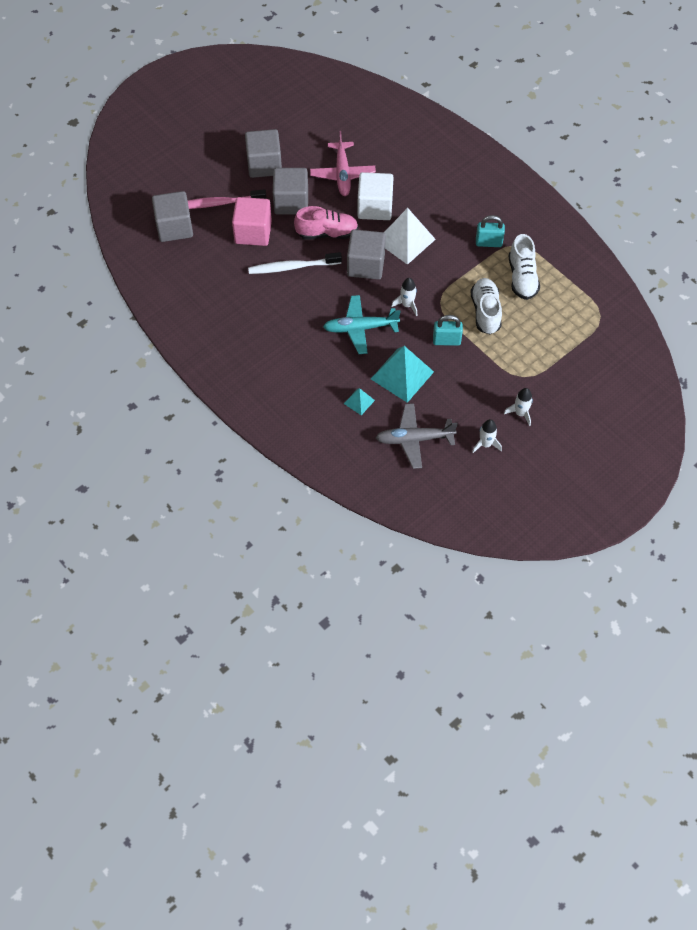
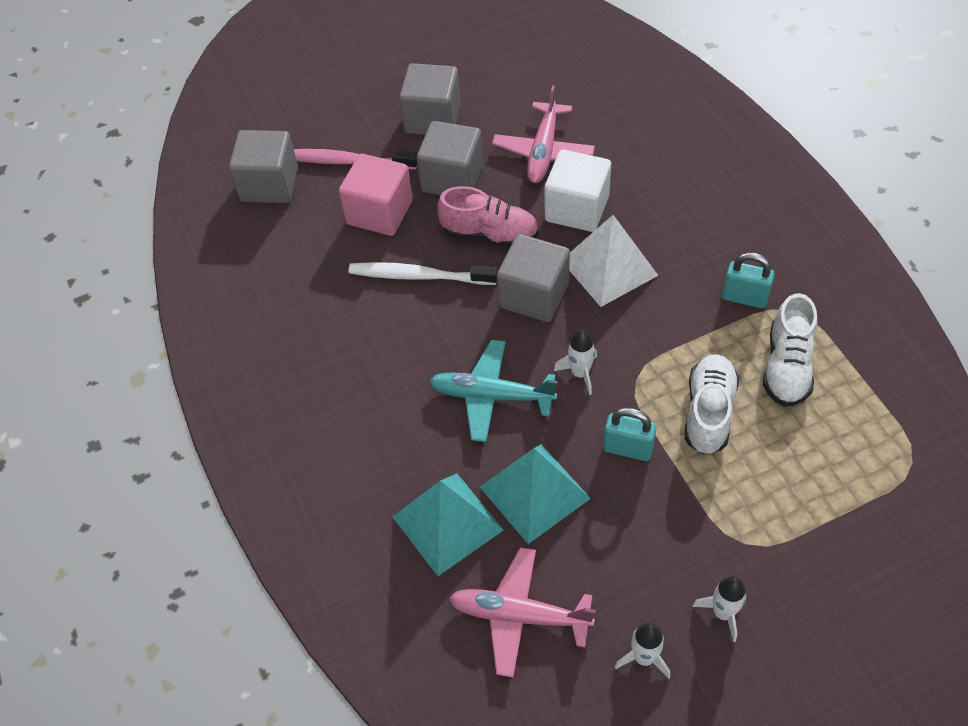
camera: 20 degrees right, 5 degrees down
(359, 401) = (447, 523): turquoise pyramid -> turquoise pyramid, size x2.07
(414, 439) = (519, 616): grey plane -> pink plane

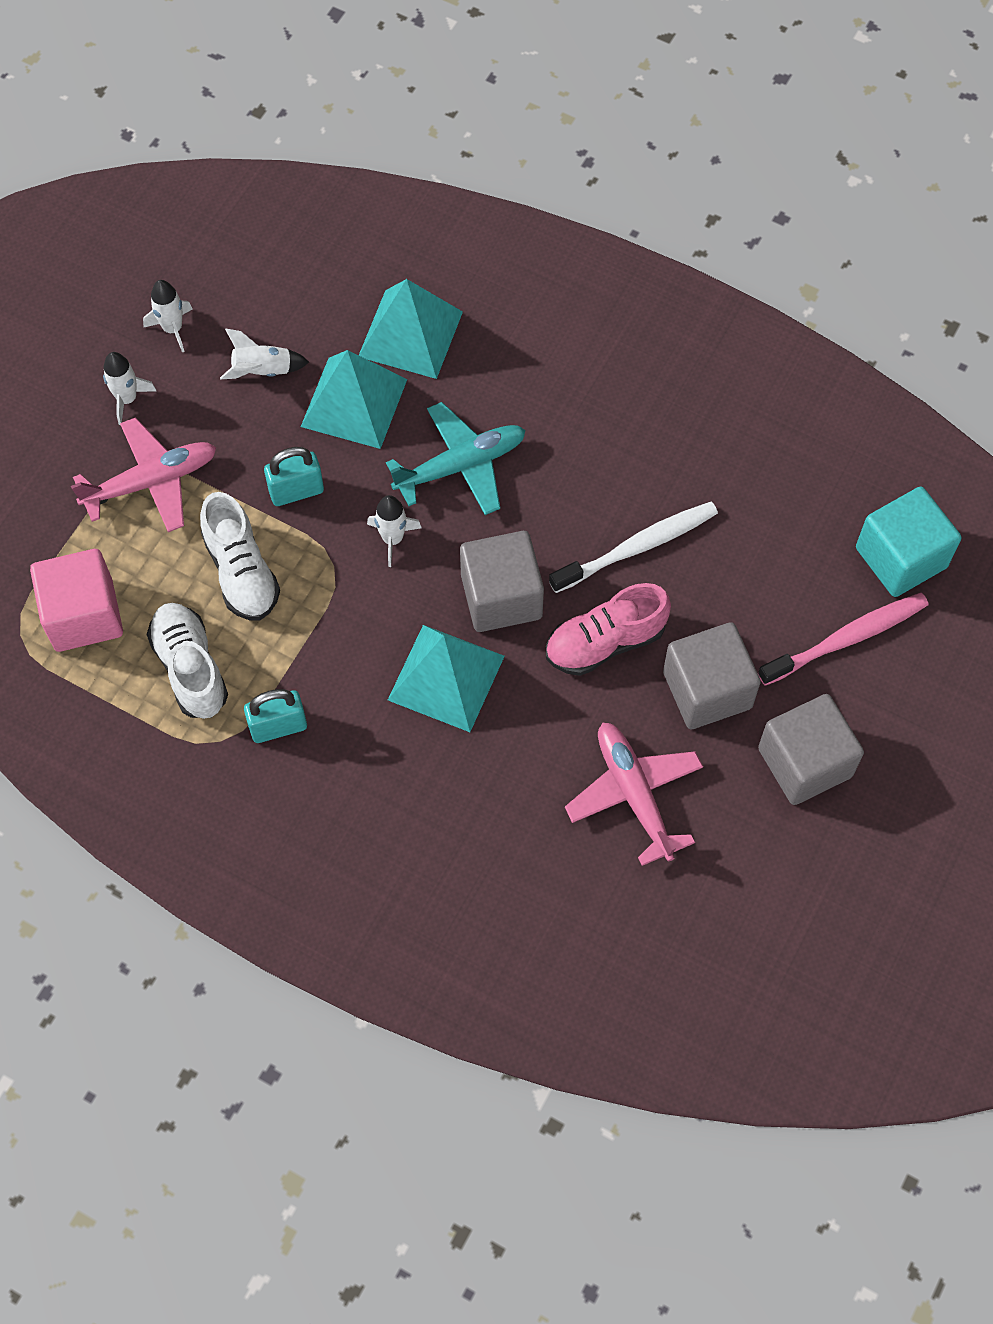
camera: 140 degrees right, 10 degrees up
(269, 184) = (901, 557): grey cube -> turquoise cube
(380, 212) = (747, 596): pink cube -> pink cube (84, 615)
(519, 616) = (295, 300): pink plane -> pink plane (151, 481)
(577, 209) = (535, 734): white cube -> none
(589, 566) = (263, 370): none -> white rocket
(609, 267) = (446, 678): white pyramid -> turquoise pyramid

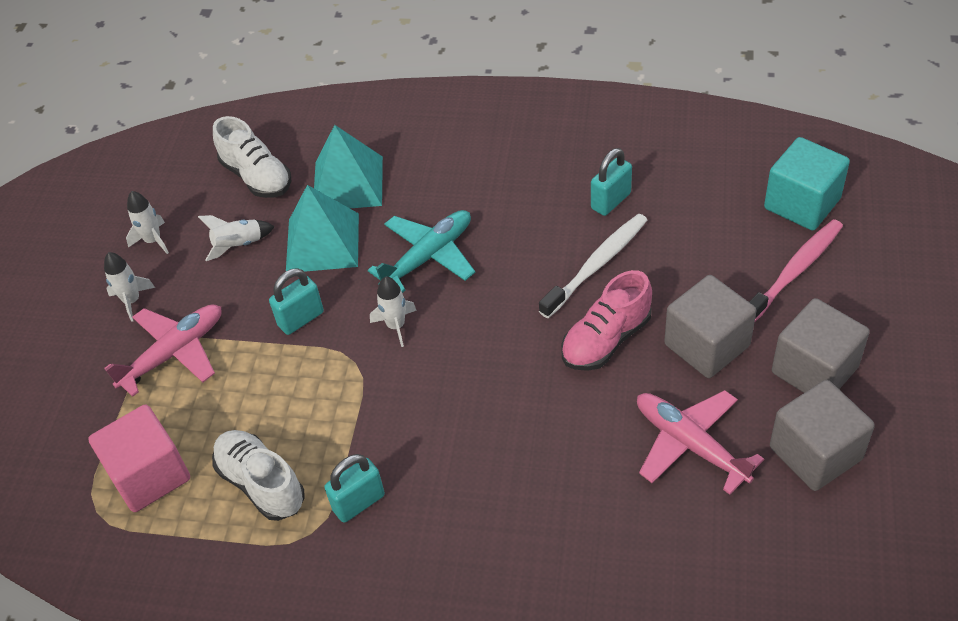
camera: 15 degrees left, 15 degrees down
(241, 572) = (278, 393): white shoe -> white shoe (257, 177)
(446, 678) = (487, 412): turquoise pyramid -> none
(501, 596) = (505, 336): grey cube -> grey cube (815, 453)
(691, 471) = (611, 201): none -> turquoise padlock

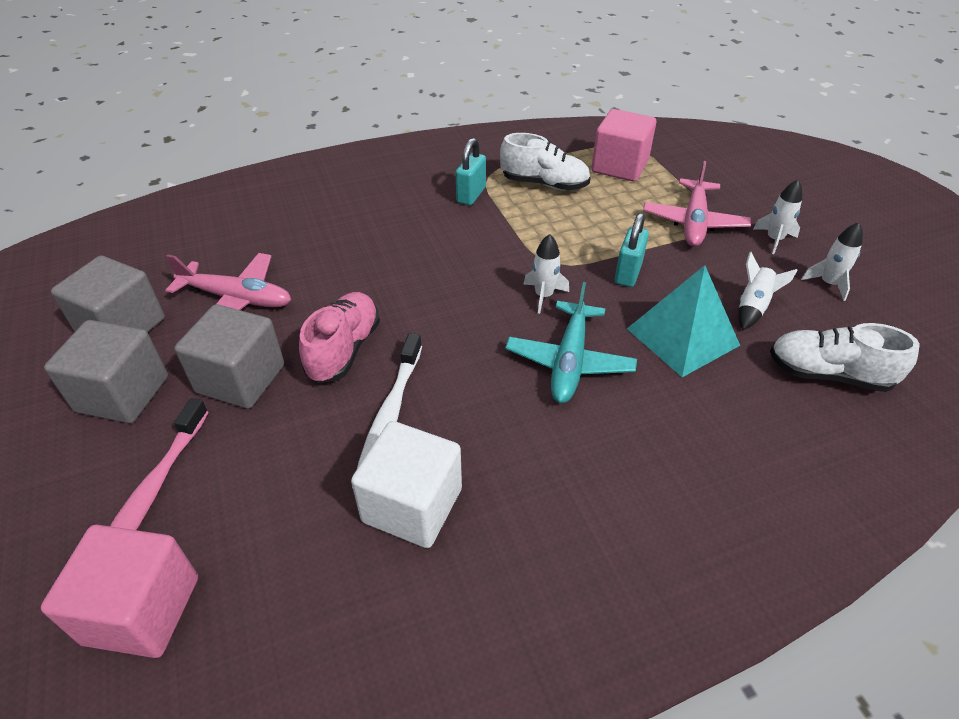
camera: 145 degrees right, 5 degrees down
(348, 183) = (730, 405): turquoise pyramid -> none
(611, 201) = (412, 505): turquoise padlock -> white cube
(802, 204) = (142, 610): turquoise cube -> pink cube

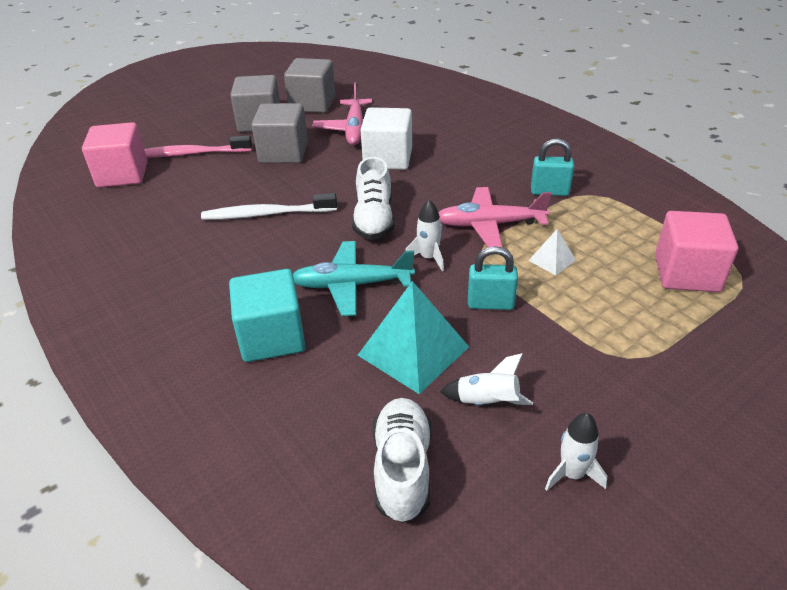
camera: 75 degrees right, 5 degrees down
(344, 349) = (323, 181): pink shoe -> none
(412, 505) = (196, 240): white cube -> white cube (388, 158)
(544, 184) = (604, 229): white shoe -> white shoe (374, 220)
(577, 223) = (552, 260): none -> white pyramid
(640, 443) = (272, 337): none -> turquoise cube
(694, 222) = (618, 343): pink plane -> pink plane (489, 225)
(774, 240) = (633, 418): white rocket -> none

